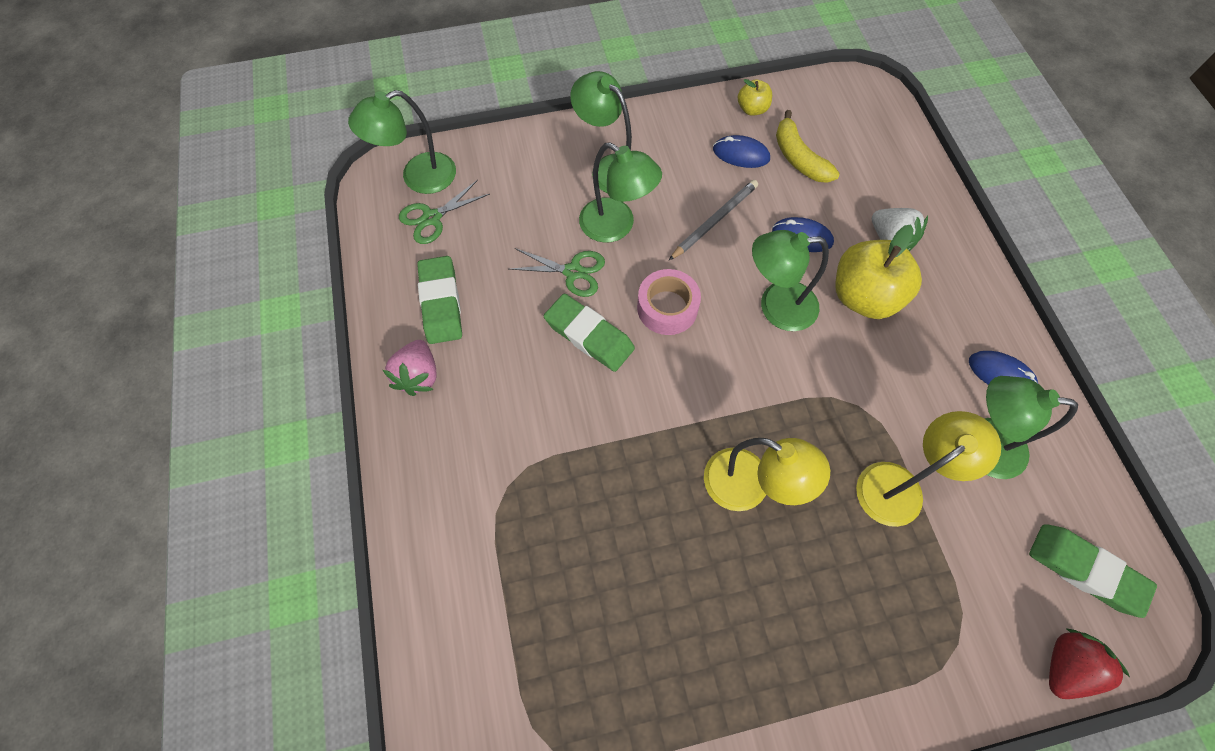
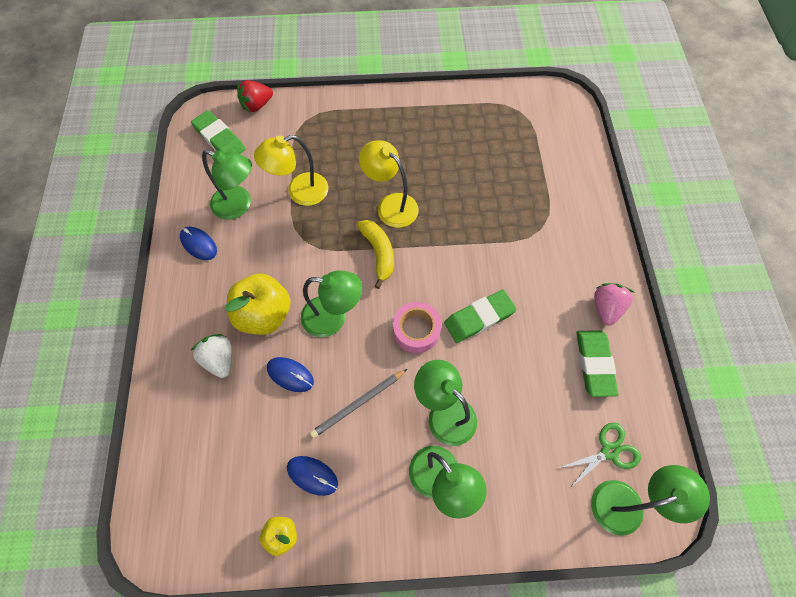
camera: 170 degrees left, 0 degrees up
(573, 272) = (486, 374): green scissors -> none
(589, 335) = (479, 318): green eraser -> green eraser turned 75 degrees counterclockwise
(798, 158) = (260, 461): yellow banana -> yellow banana (379, 253)

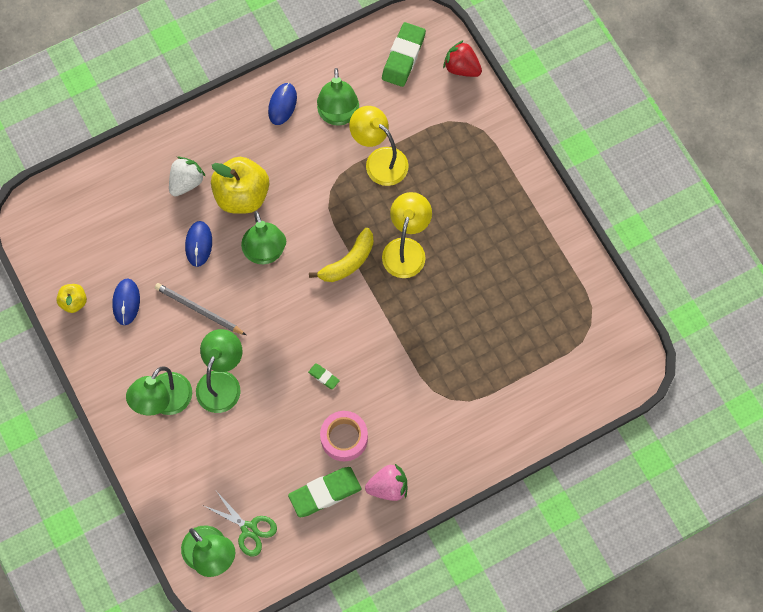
camera: 65 degrees right, 5 degrees up
(416, 330) = (286, 328): pink tape -> pink tape (344, 438)
(479, 318) = (323, 377): green eraser -> green eraser, size x0.47

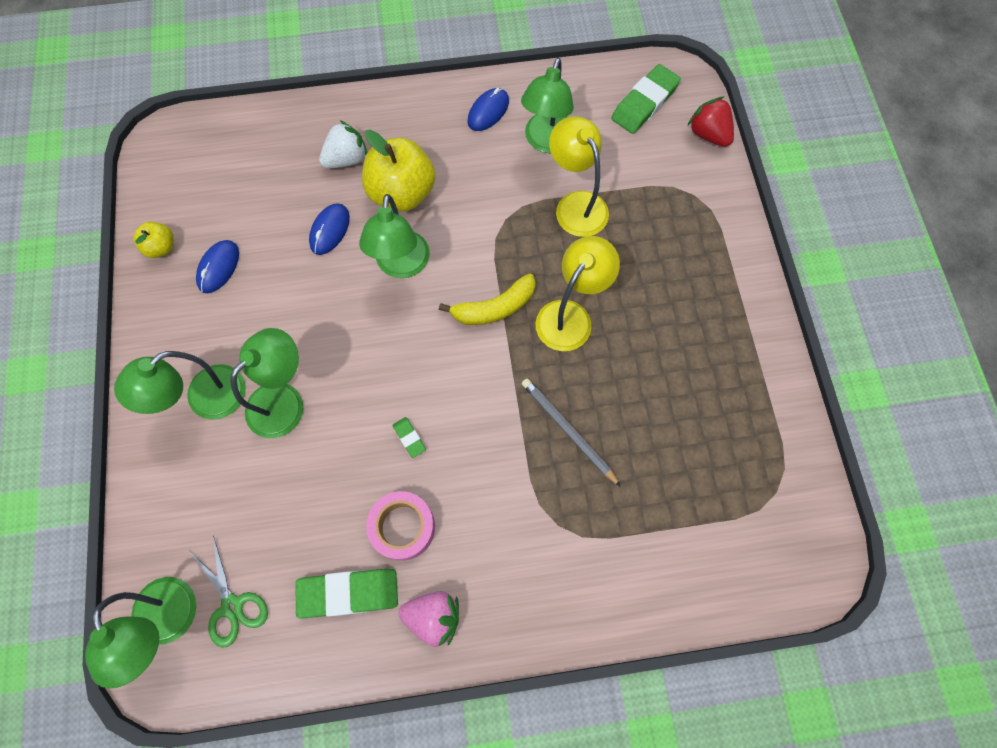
camera: 20 degrees right, 0 degrees up
(198, 310) = (296, 304): grey pencil -> grey pencil (568, 431)

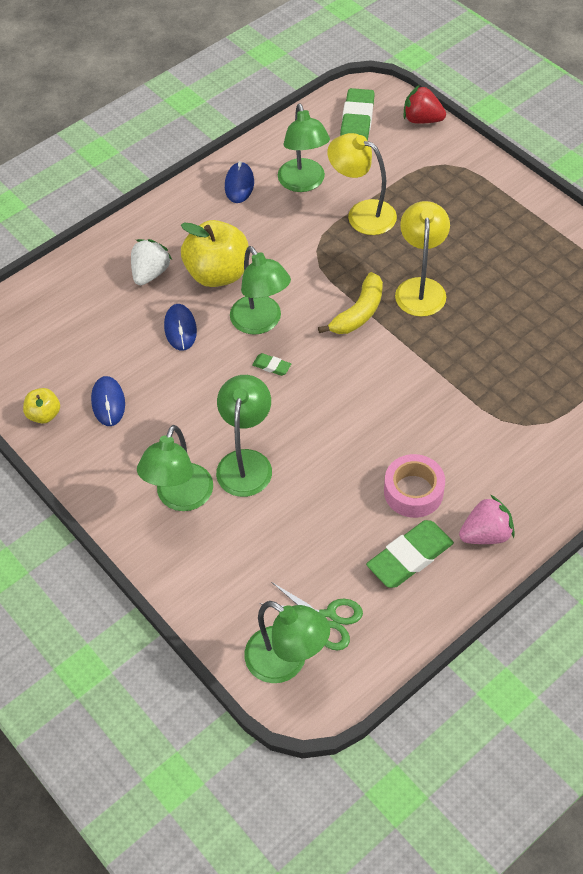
camera: 30 degrees left, 15 degrees down
(409, 438) = (367, 432): green eraser -> green eraser (271, 366)
(568, 431) = (481, 362): grey pencil -> none

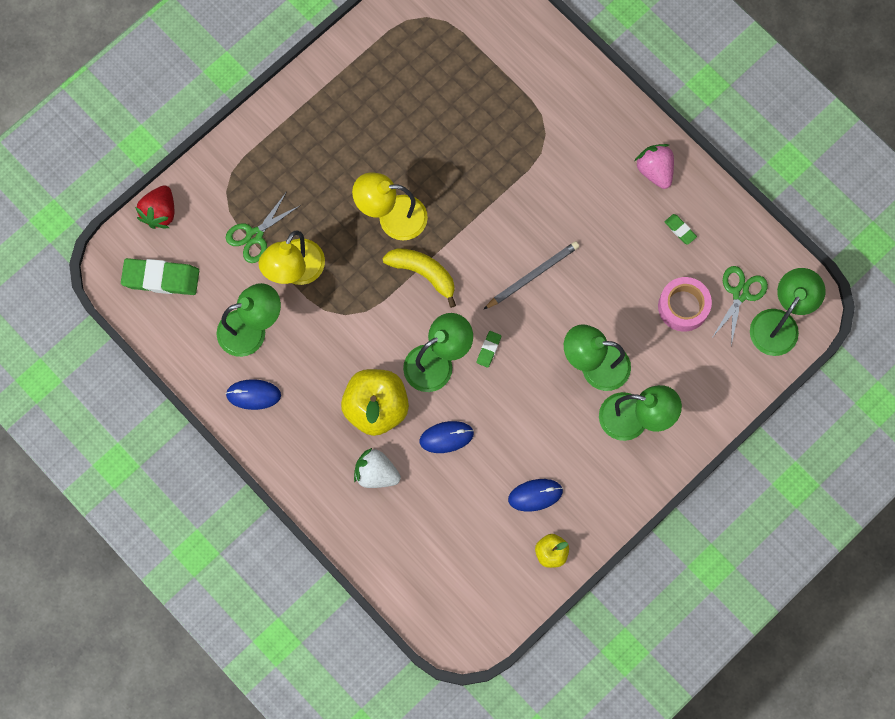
camera: 95 degrees left, 20 degrees up
(354, 407) = (532, 275): none -> grey pencil
(399, 184) = (254, 235): none -> green scissors
(409, 557) = (680, 230): green eraser -> green eraser, size x0.47
(413, 491) = (617, 226): pink tape -> pink tape (683, 307)

